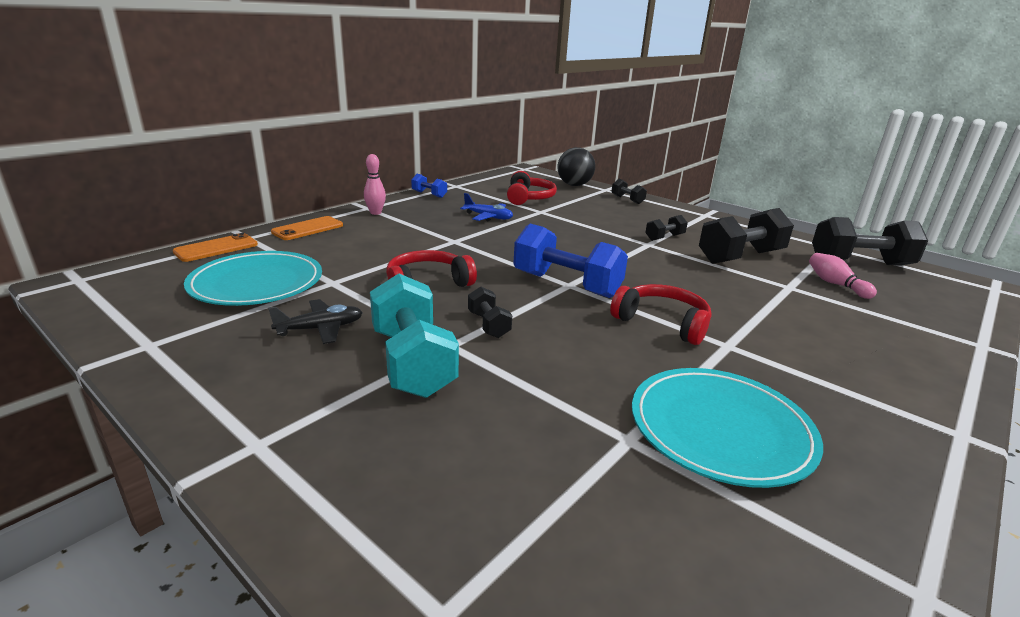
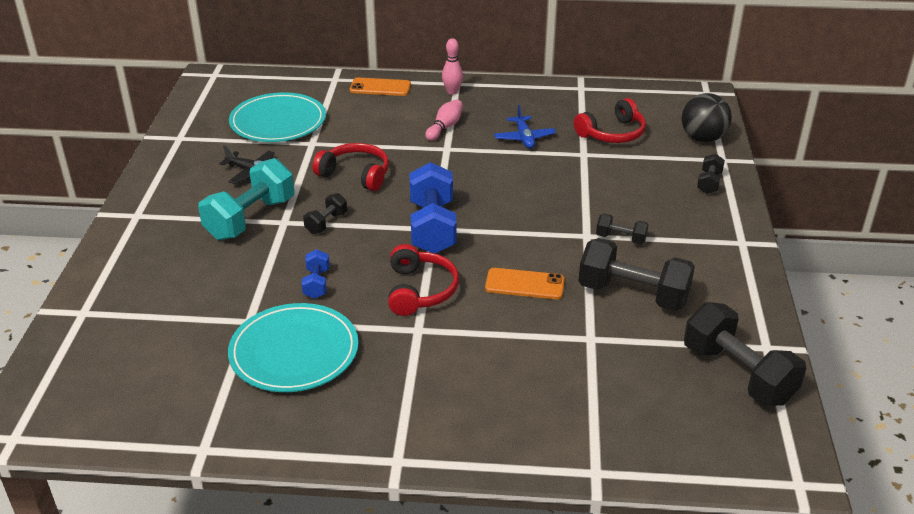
camera: 55 degrees right, 10 degrees up
(216, 248) = (304, 81): orange phone -> orange phone (524, 284)
(429, 194) = (534, 89): blue dumbbell -> blue dumbbell (316, 284)
(835, 284) = (640, 365): pink bowling pin -> pink bowling pin (445, 127)

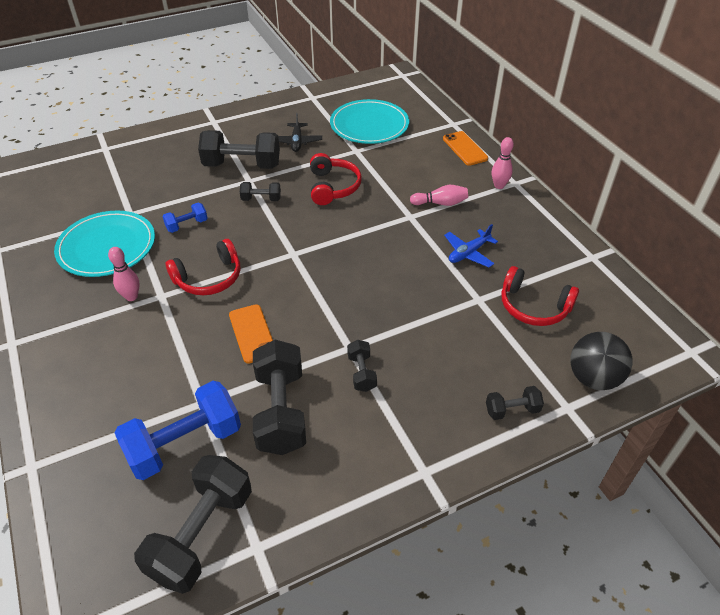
camera: 60 degrees right, 10 degrees up
(250, 219) = (242, 165): turquoise dumbbell -> black dumbbell
(400, 351) = (131, 297): none -> pink bowling pin
(432, 227) = (294, 252): blue dumbbell -> blue dumbbell (185, 443)

